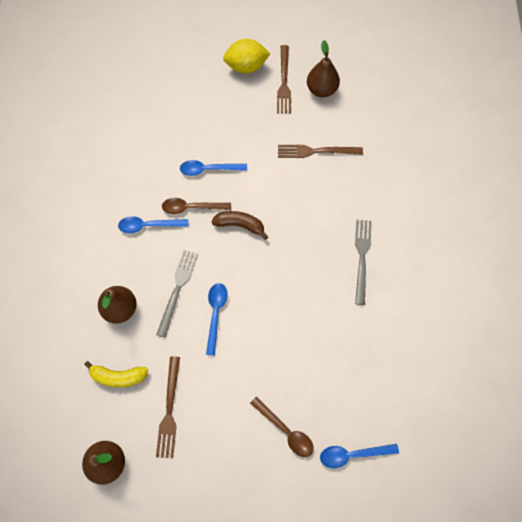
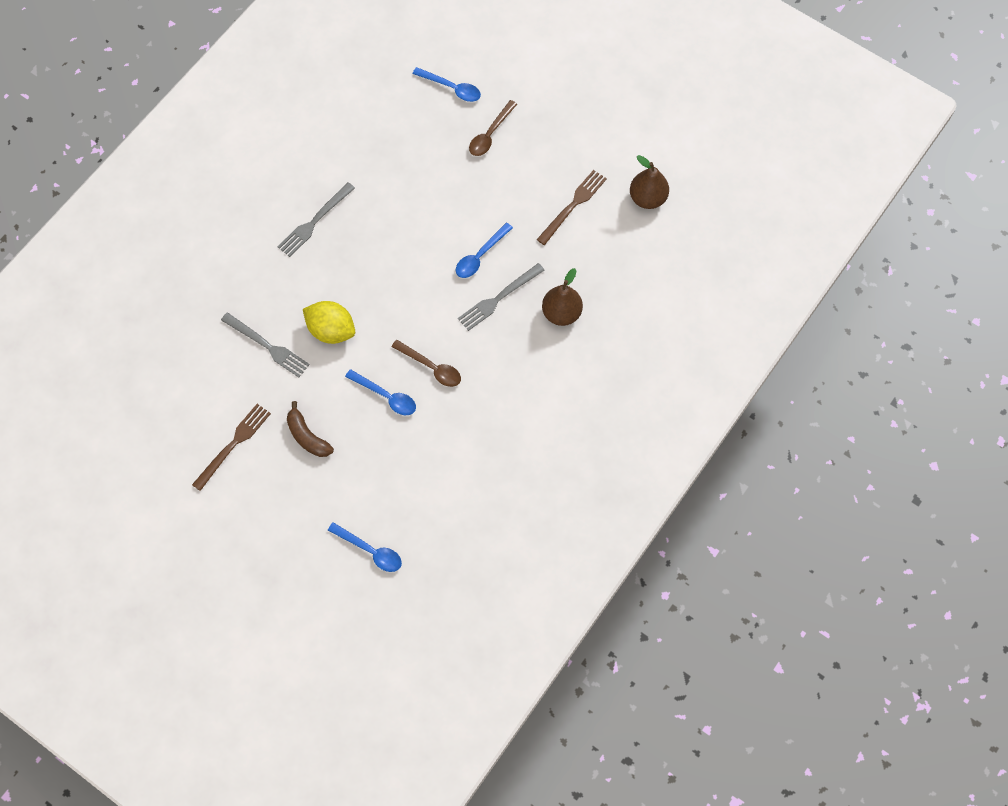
camera: 145 degrees left, 0 degrees up
(118, 377) = (599, 257): yellow banana -> none
(148, 226) = (484, 375): blue spoon -> blue spoon (370, 551)
(240, 225) = (399, 320): brown banana -> brown banana (307, 436)
(246, 66) = (256, 491): yellow lemon -> yellow lemon (331, 330)
(286, 431) = (490, 134): brown spoon -> brown spoon turned 135 degrees counterclockwise
(316, 151) = (267, 346): brown fork -> grey fork
(321, 90) = (203, 409): brown pear -> none

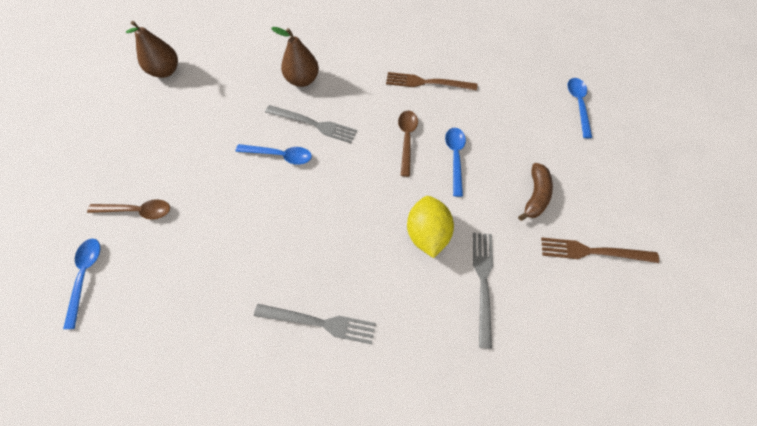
camera: 120 degrees left, 5 degrees down
(573, 205) = (194, 114): brown fork -> brown fork (427, 82)

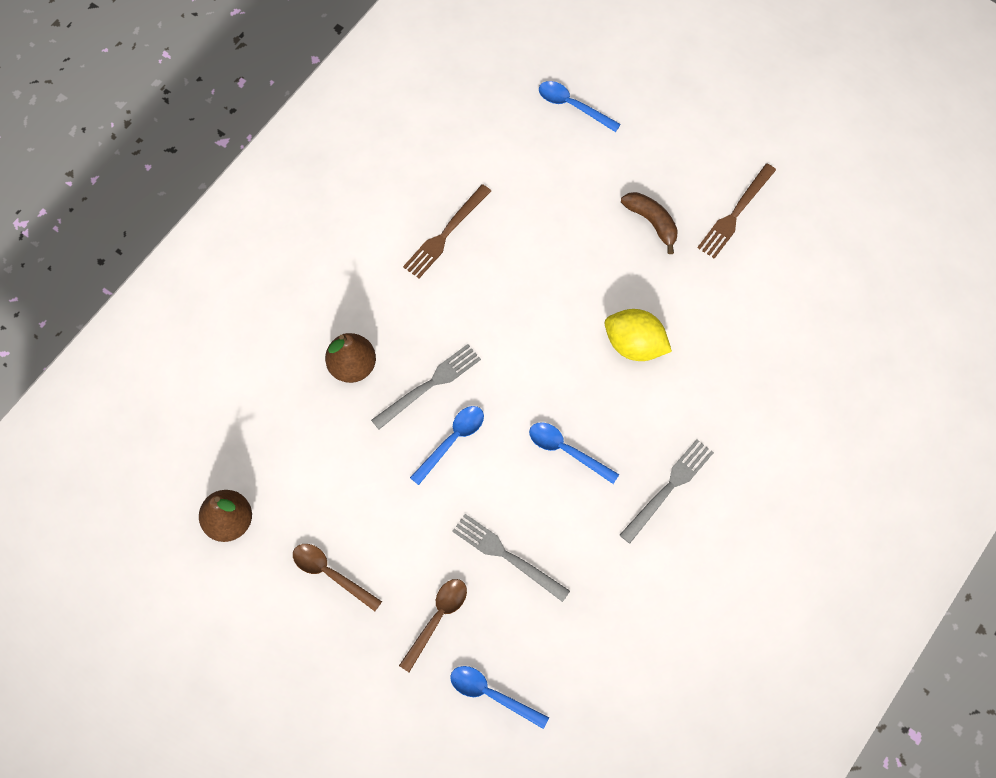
camera: 60 degrees left, 5 degrees up
(407, 139) = (511, 300): brown spoon -> brown spoon (330, 574)
(455, 157) = (564, 267): blue spoon -> blue spoon (566, 451)
(483, 282) = (710, 325): grey fork -> grey fork (507, 556)

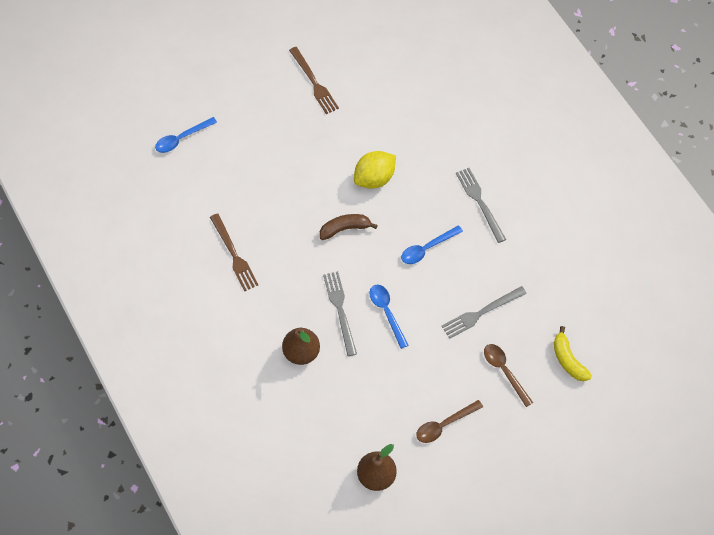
camera: 65 degrees left, 5 degrees down
(491, 694) = (568, 360): blue spoon -> yellow banana
(652, 222) = (294, 131): brown banana -> brown banana (345, 228)

